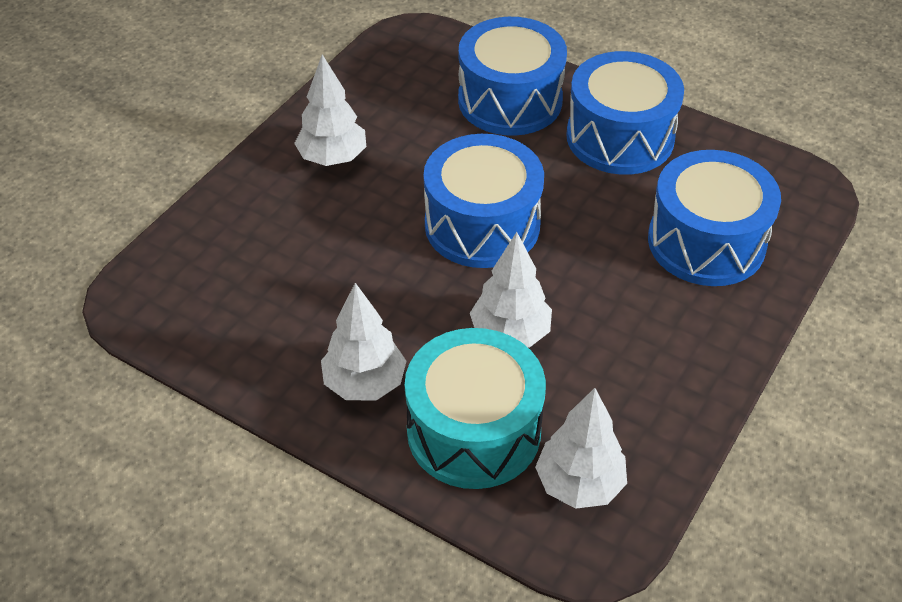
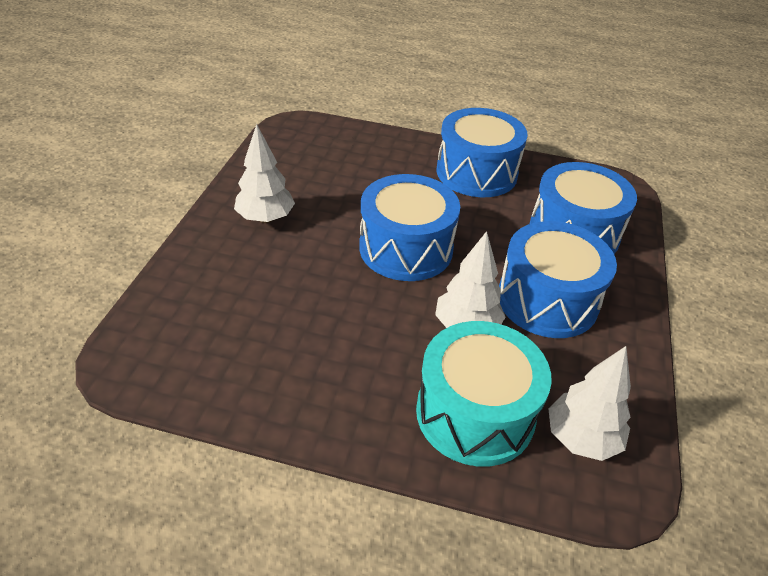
camera: 20 degrees left, 5 degrees down
(364, 383) = (365, 393): white tree -> none
(510, 100) = (386, 159): blue drum -> blue drum (547, 300)

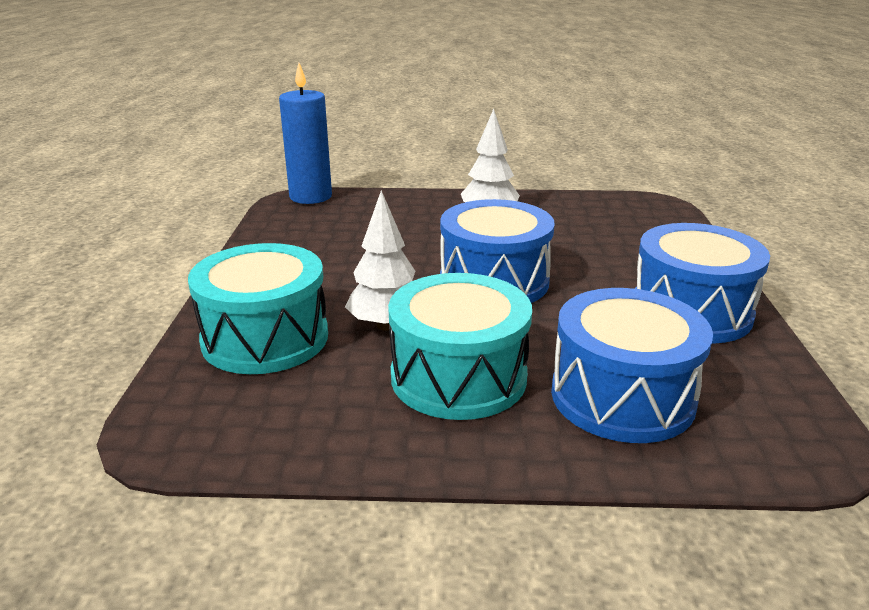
camera: 80 degrees right, 15 degrees down
(125, 347) = (310, 197): none -> blue candle
(547, 300) = (458, 377): blue drum -> turquoise drum
(581, 438) = (236, 406): white tree -> none

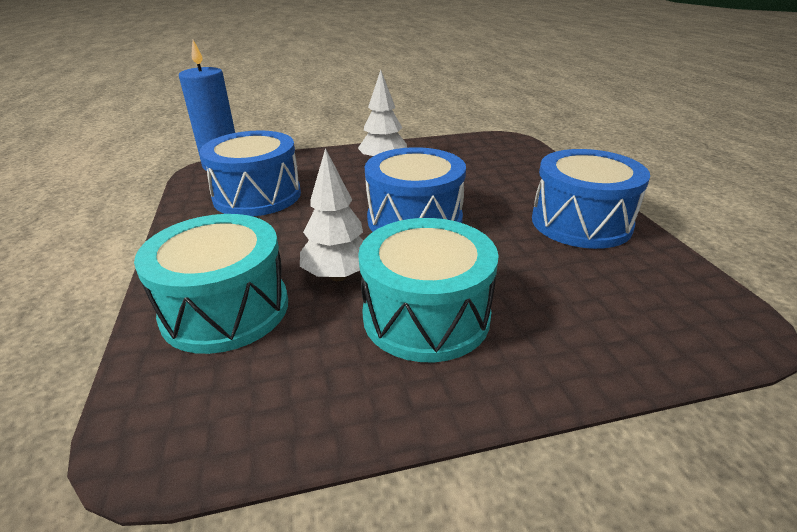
camera: 15 degrees left, 5 degrees up
(622, 396) = (572, 308): blue drum -> blue drum (257, 196)

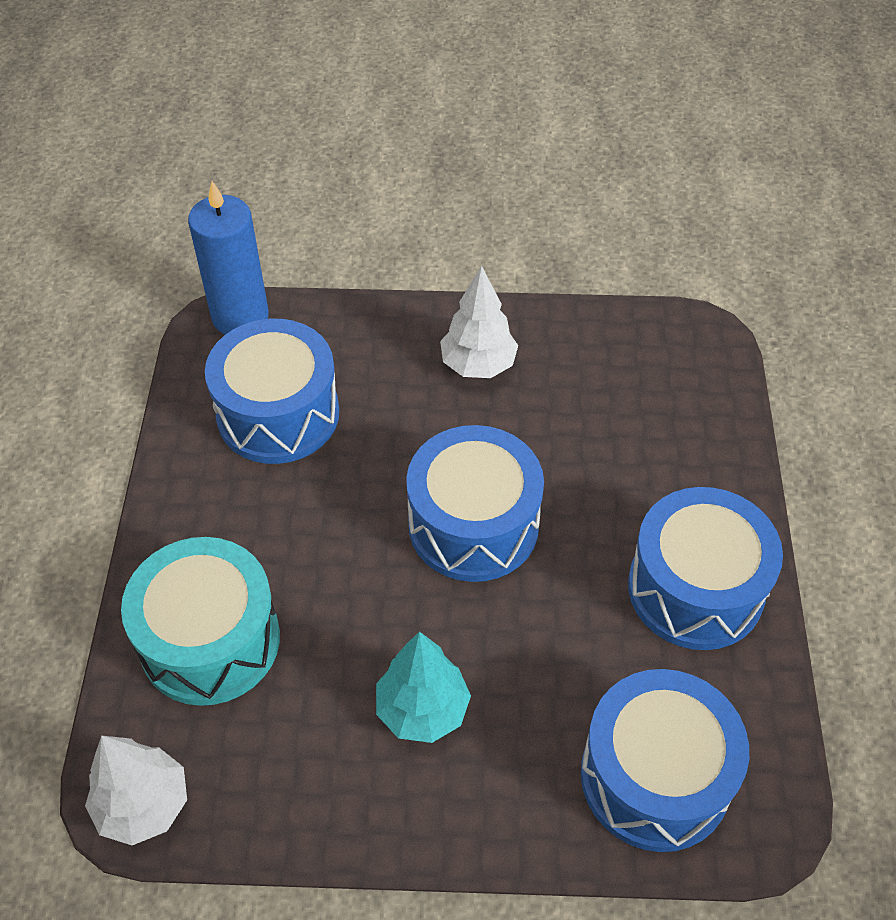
camera: 15 degrees right, 20 degrees up
(338, 276) = (344, 615): white tree -> white tree (144, 805)
(426, 316) = (422, 710): turquoise drum -> turquoise tree
(635, 317) = (655, 777): none -> blue drum

